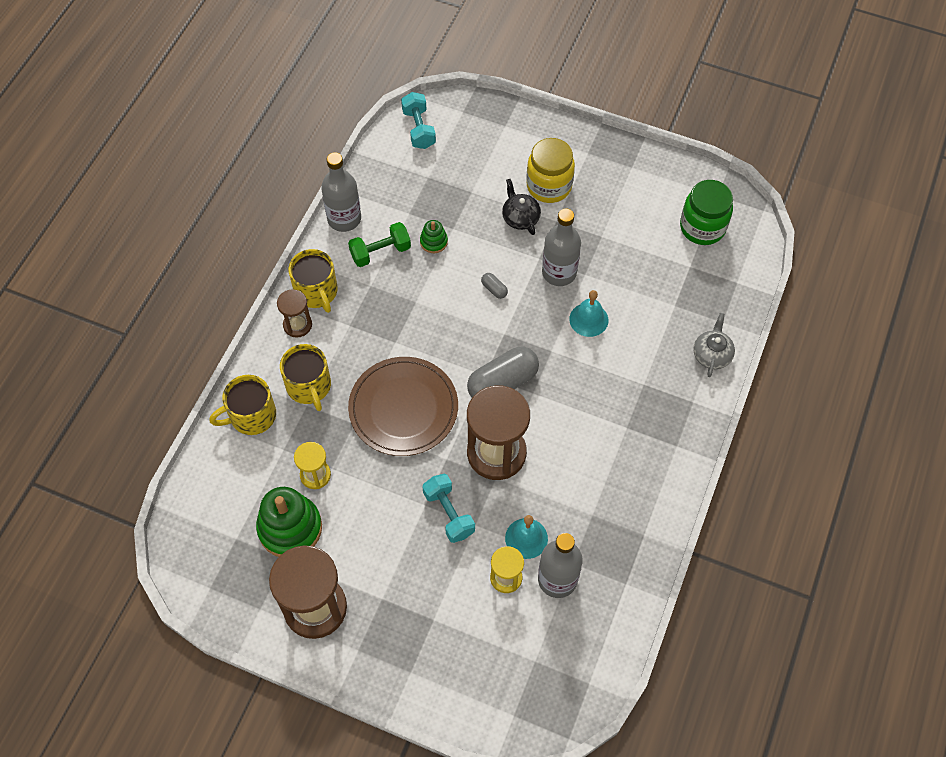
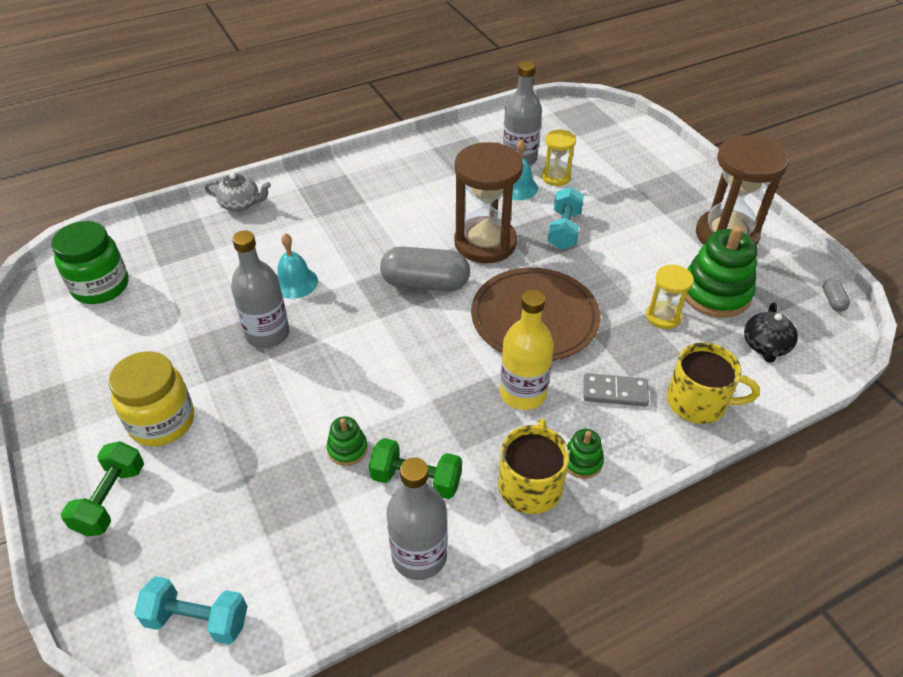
camera: 140 degrees left, 15 degrees down
(297, 325) = (582, 461): brown hourglass -> green stacking toy
(309, 386) = (615, 392): yellow mug -> grey domino
(365, 344) = (523, 393): none -> yellow bottle
(419, 129) = (197, 620): turquoise dumbbell -> turquoise dumbbell turned 75 degrees clockwise
(494, 289) = (343, 360): grey capsule -> grey capsule (833, 301)
(520, 218) = (233, 410): black teapot -> black teapot (765, 346)
(522, 139) = (111, 499): none -> green dumbbell
(711, 354) = (240, 204): grey teapot -> grey teapot turned 135 degrees counterclockwise

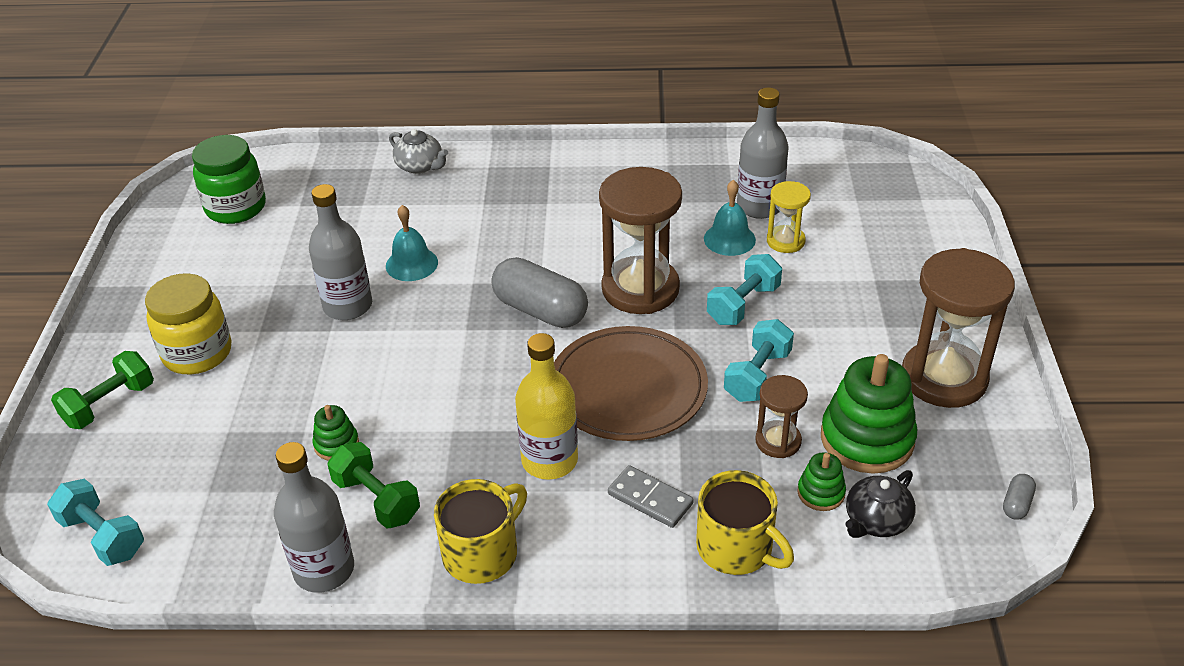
camera: 30 degrees right, 5 degrees down
(582, 461) = (553, 553): green stacking toy -> green stacking toy (821, 493)
(613, 276) = (757, 375): none -> turquoise dumbbell
(663, 316) = (778, 441): yellow hourglass -> brown hourglass

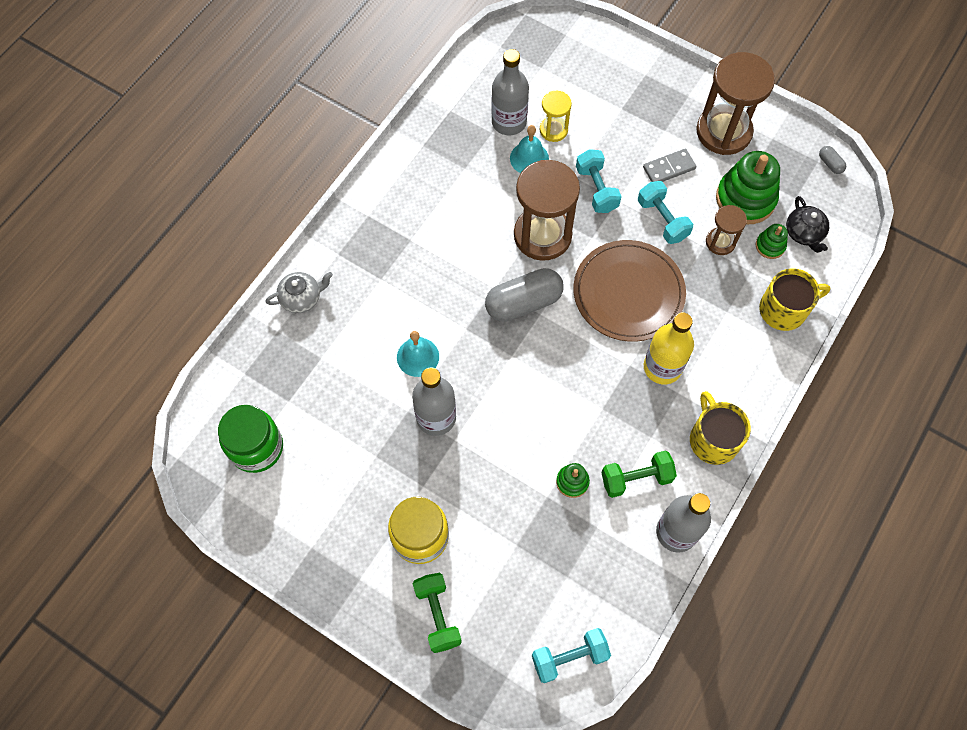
camera: 60 degrees left, 25 degrees up
(650, 499) = (724, 331): grey domino -> grey domino (669, 168)

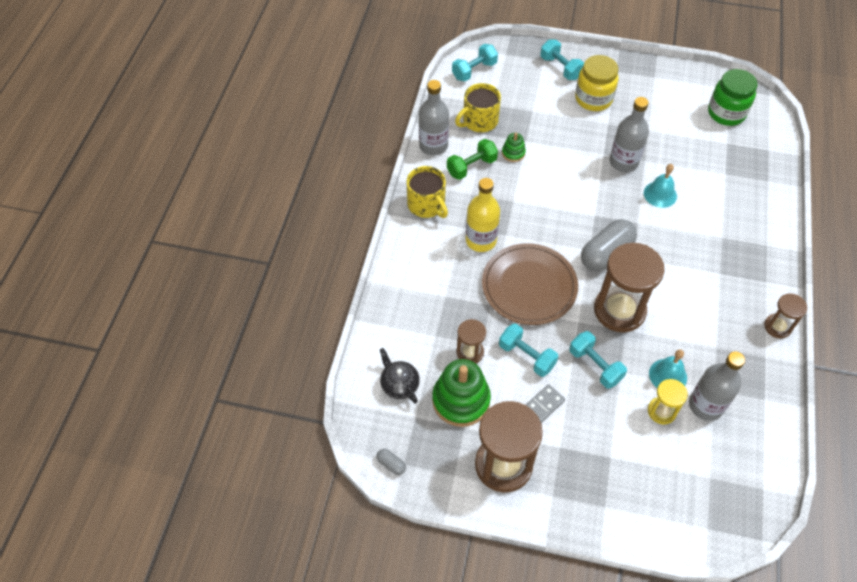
camera: 160 degrees right, 10 degrees down
(301, 298) = (768, 207): grey teapot -> none
(390, 168) = (777, 327): none -> brown hourglass
(437, 615) = (560, 68): green dumbbell -> turquoise dumbbell
(770, 246) = (426, 363): green stacking toy -> none
(784, 309) = (400, 312): yellow mug -> yellow mug (479, 121)

